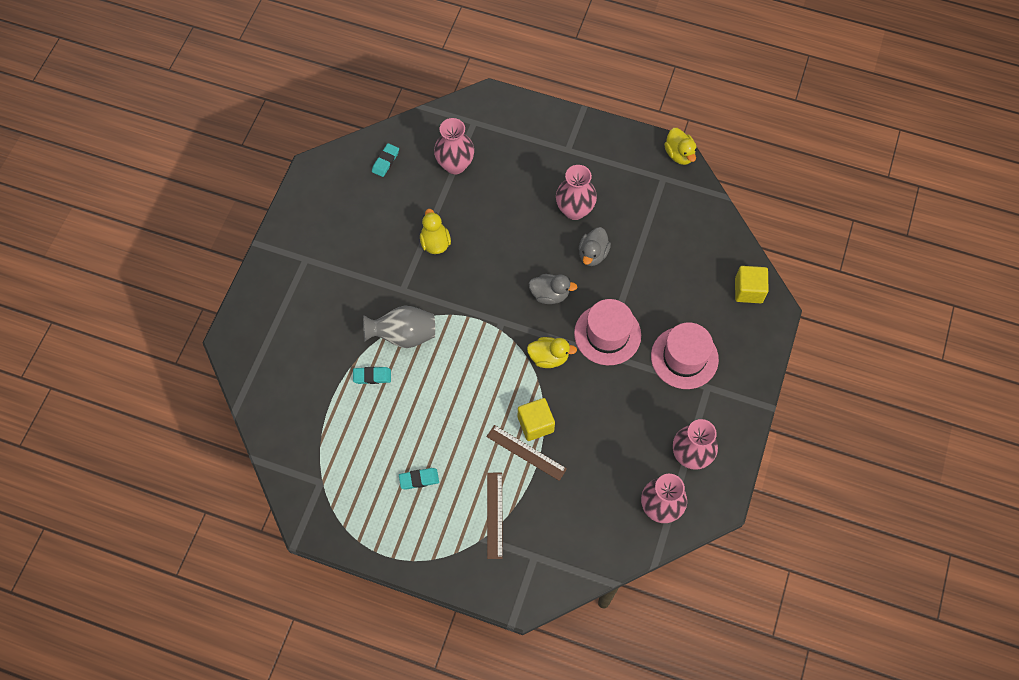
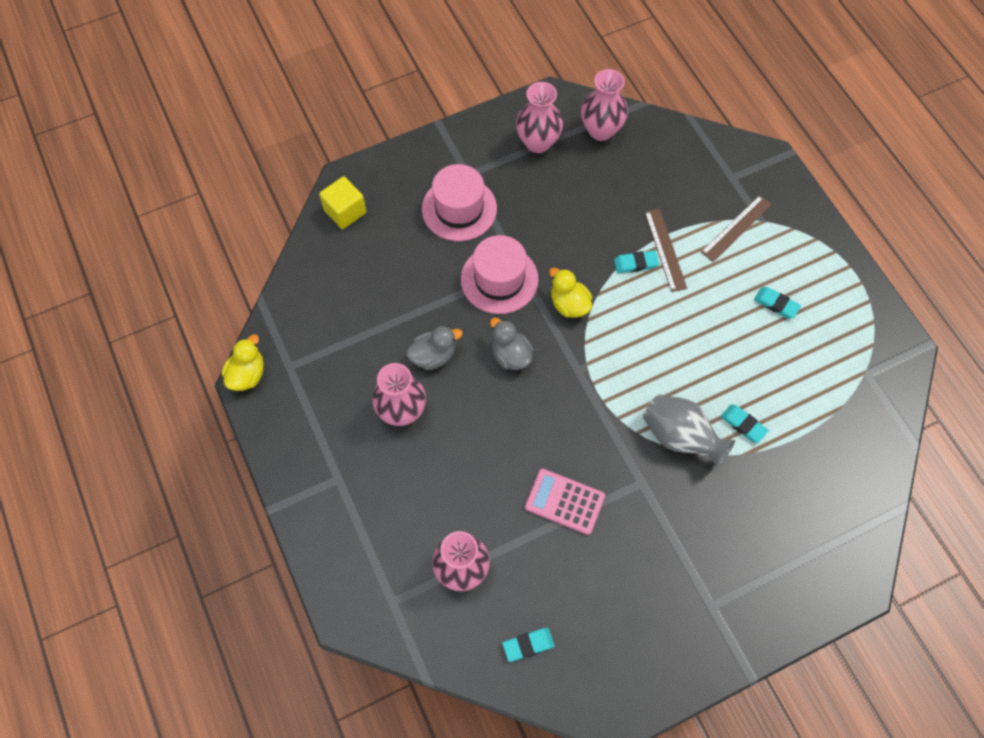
camera: 135 degrees left, 0 degrees up
(435, 243) = (564, 501): yellow duck -> pink calculator
(535, 424) = (635, 263): yellow cube -> turquoise eraser

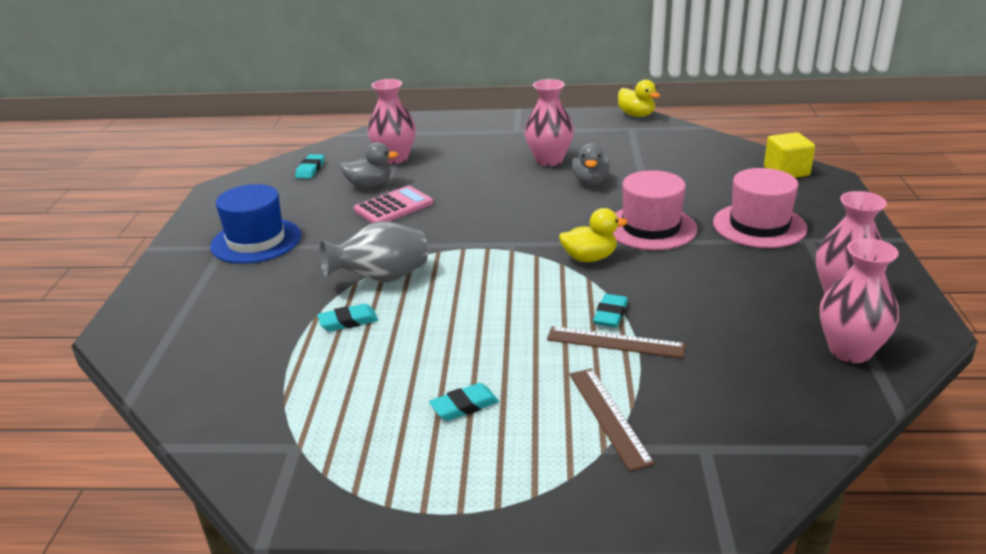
camera: 120 degrees right, 35 degrees down
(510, 355) = (558, 215): grey duck -> grey duck (369, 185)
(685, 585) = (256, 241): none -> blue hat

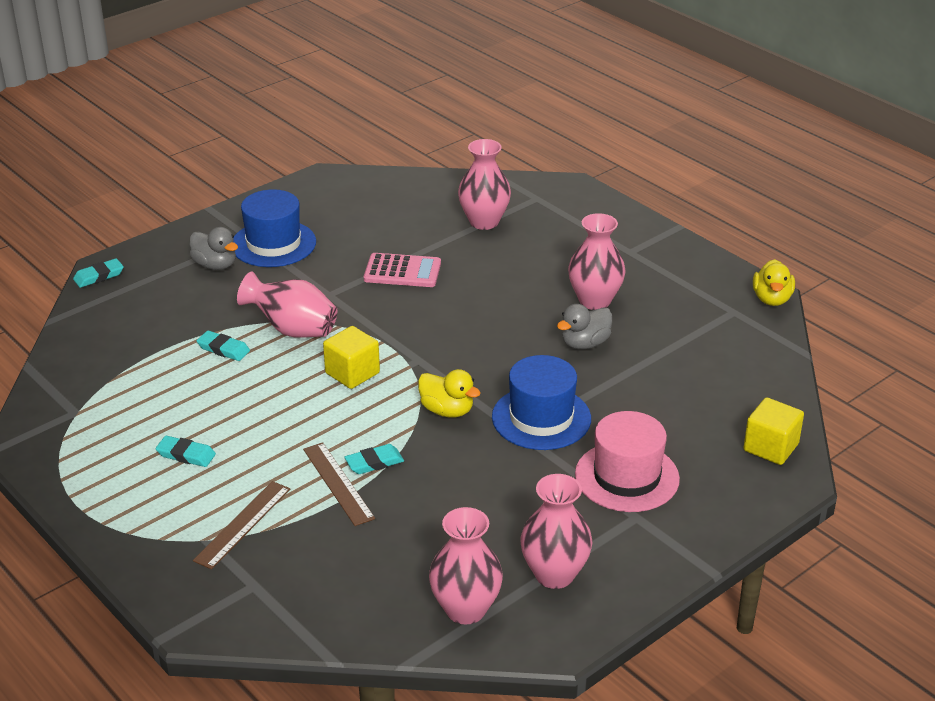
camera: 45 degrees right, 5 degrees up
(310, 169) = (408, 195): turquoise eraser -> turquoise eraser (99, 276)
(369, 185) = (421, 239): grey duck -> grey duck (215, 265)
(381, 279) = (292, 330): grey vase -> pink vase
(481, 276) = (352, 373): none -> yellow cube
(651, 228) = (541, 418): pink hat -> blue hat

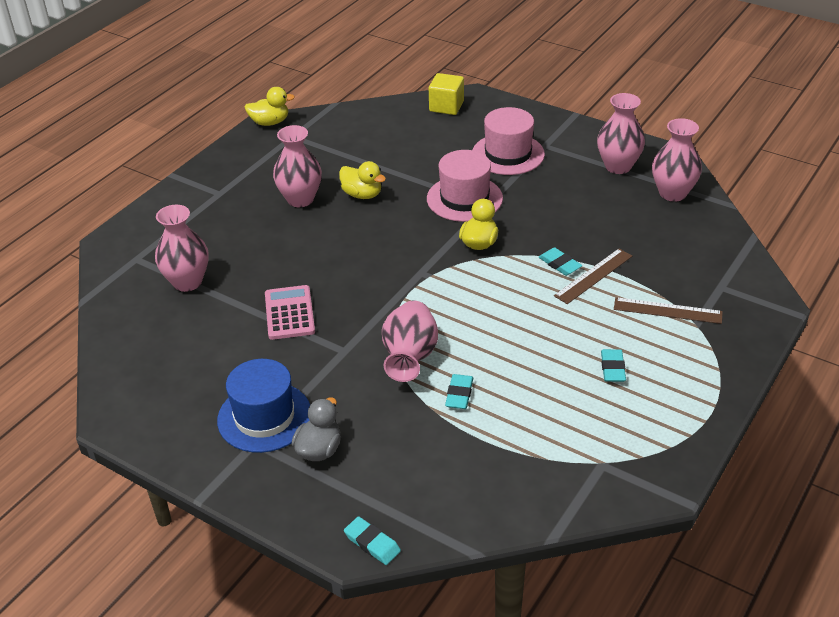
camera: 105 degrees left, 5 degrees up
(352, 373) = (456, 304): yellow cube -> none
(541, 418) = (464, 198): blue hat -> pink hat
(584, 343) = (362, 194): grey duck -> yellow duck

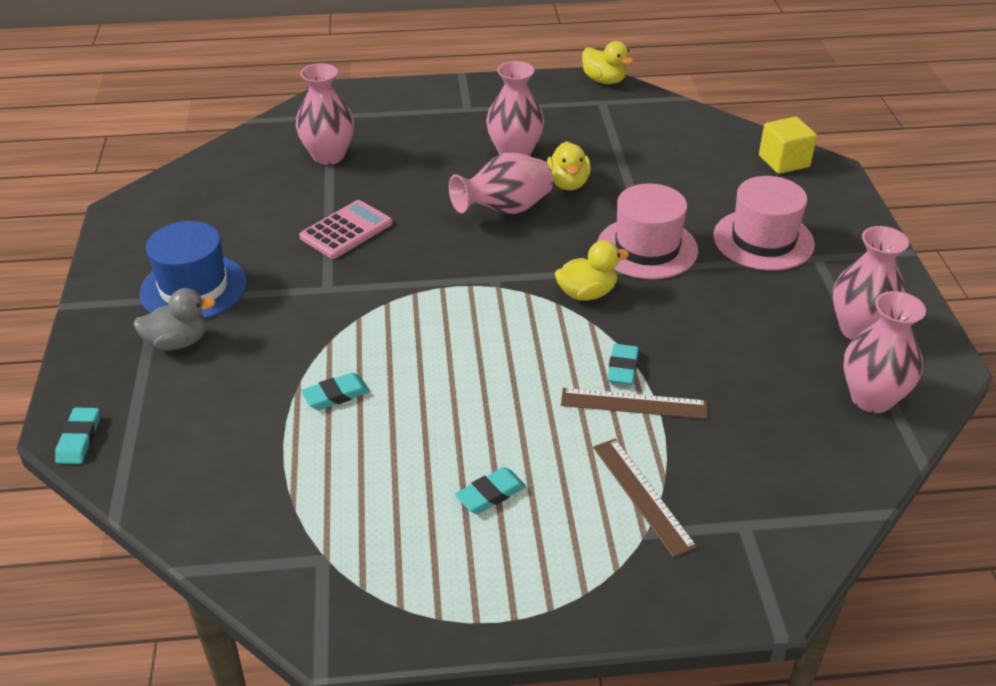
camera: 50 degrees right, 0 degrees up
(410, 357) = (358, 334): pink vase -> pink vase (505, 210)

